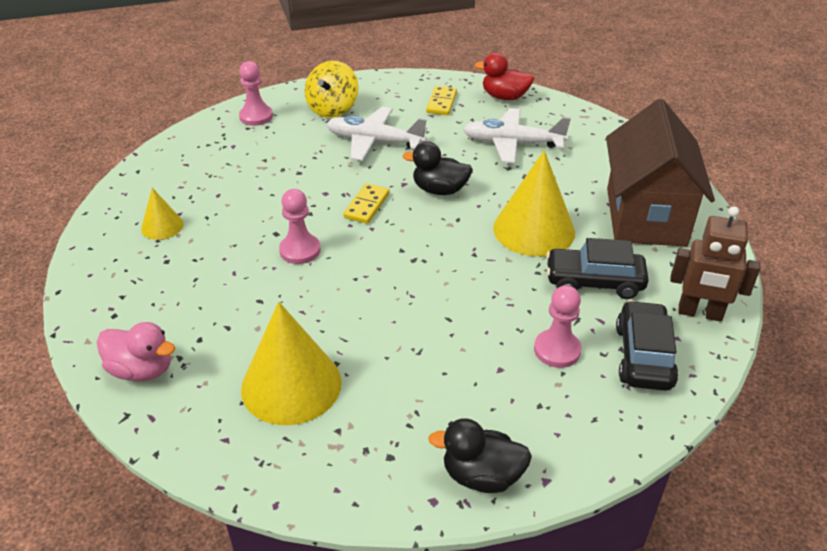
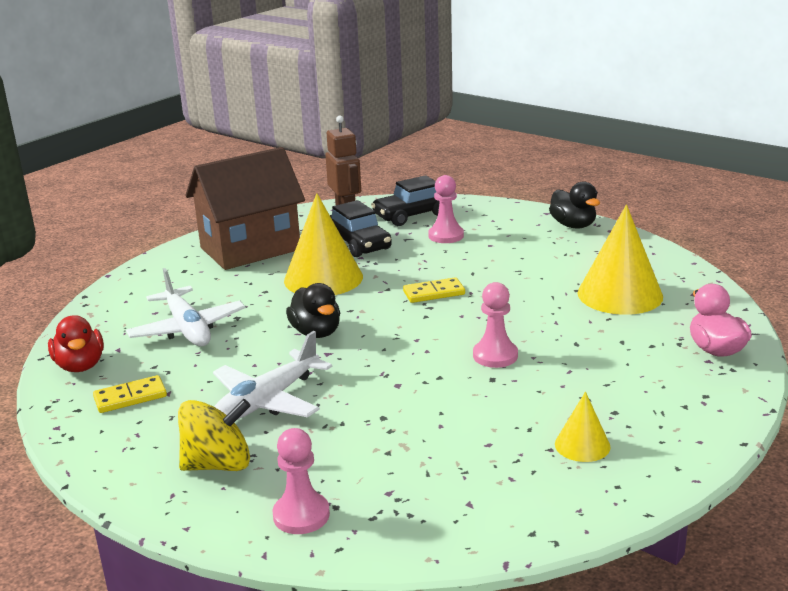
camera: 125 degrees left, 15 degrees down
(367, 206) = (388, 355): yellow domino -> yellow domino (434, 293)
(374, 141) = (267, 401): white plane -> white plane turned 60 degrees clockwise

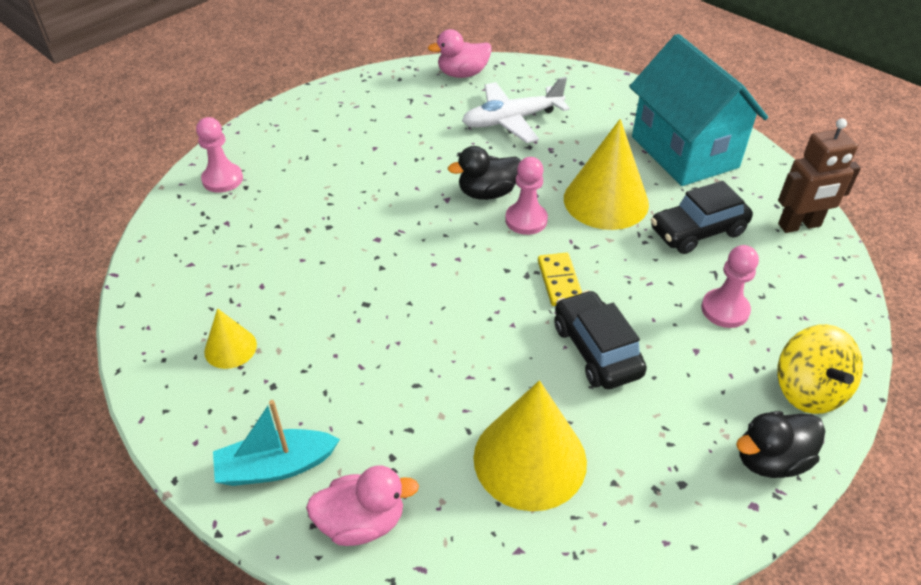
camera: 95 degrees right, 20 degrees up
(80, 366) = (462, 74): red duck -> pink duck
(130, 397) = (407, 99): yellow domino -> none
(218, 464) = (301, 142): yellow spinning top -> yellow spinning top (808, 390)
(250, 249) = (684, 152): brown house -> turquoise house
(267, 401) = (377, 164): white plane -> none
(412, 215) = (793, 284): black car -> black car (596, 350)
(495, 356) = (408, 312): pink pawn -> pink pawn (526, 220)
(695, 394) = (276, 466): none -> turquoise boat

